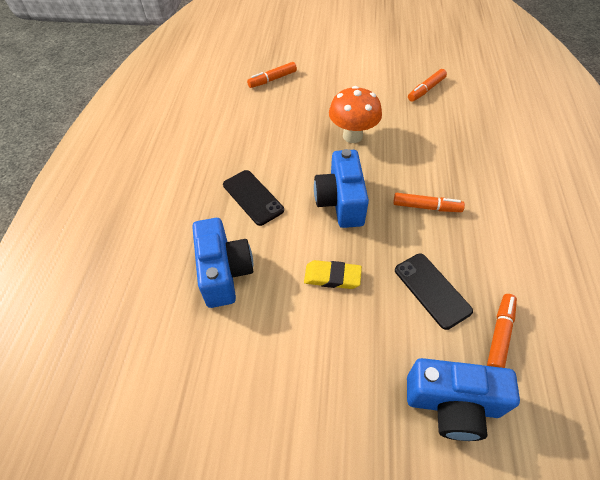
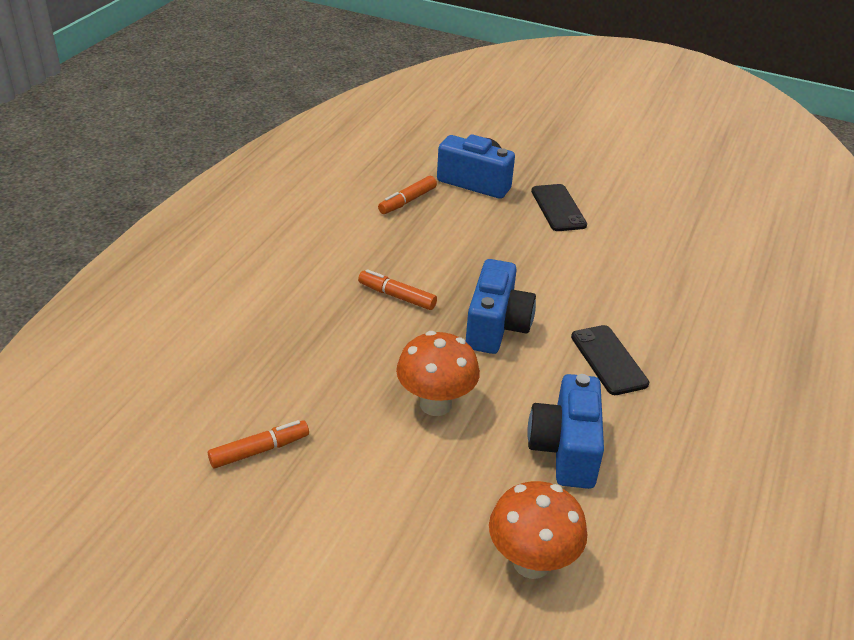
camera: 165 degrees left, 15 degrees down
(224, 272) = (652, 297): blue camera -> blue camera (565, 449)
(272, 79) = (531, 562): orange marker -> orange mushroom
(332, 277) = (537, 267): yellow eraser -> none
(432, 290) = (444, 236): black phone -> black phone (558, 208)

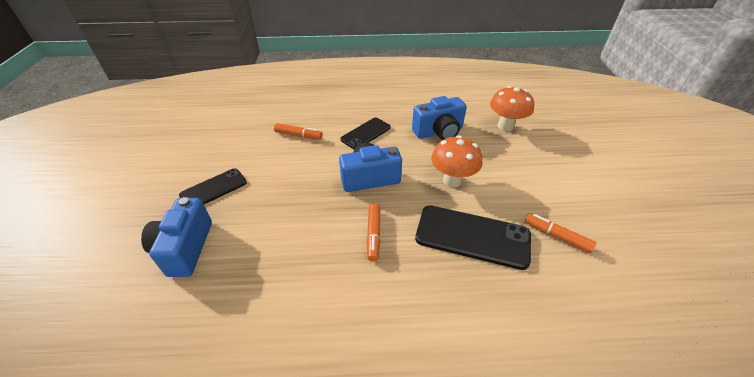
camera: 115 degrees left, 5 degrees up
(328, 371) = (472, 236): none -> black phone
(407, 201) = (236, 285): orange marker -> orange marker (299, 135)

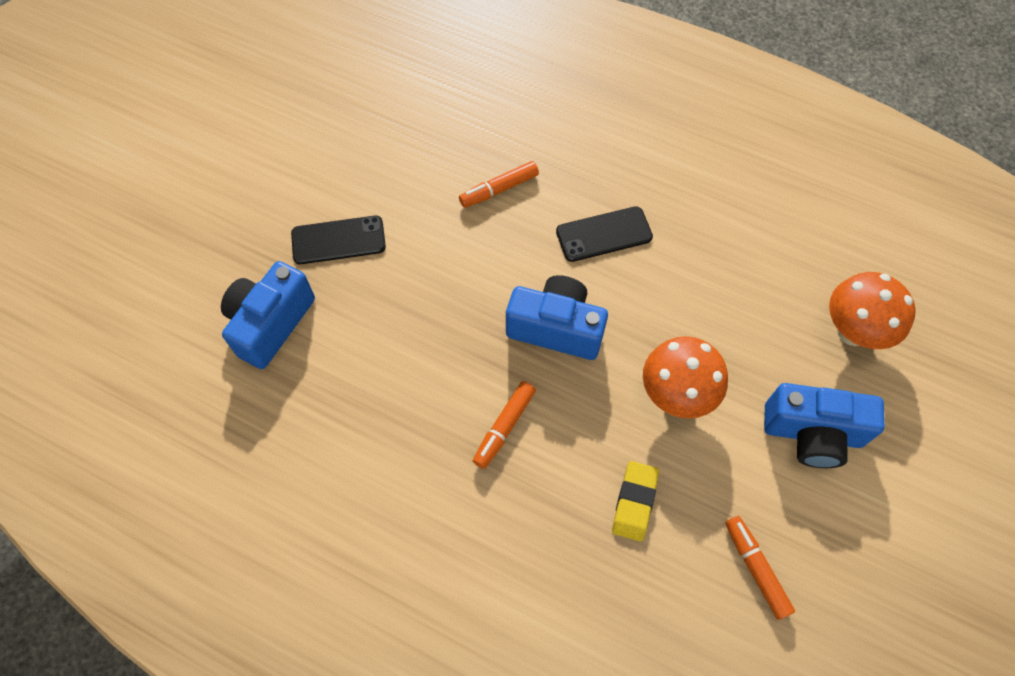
camera: 30 degrees right, 20 degrees up
(299, 135) = (499, 189): orange marker -> orange marker turned 105 degrees clockwise
(438, 132) = (725, 288): blue camera -> blue camera (812, 433)
(472, 236) = (634, 502): black phone -> yellow eraser

